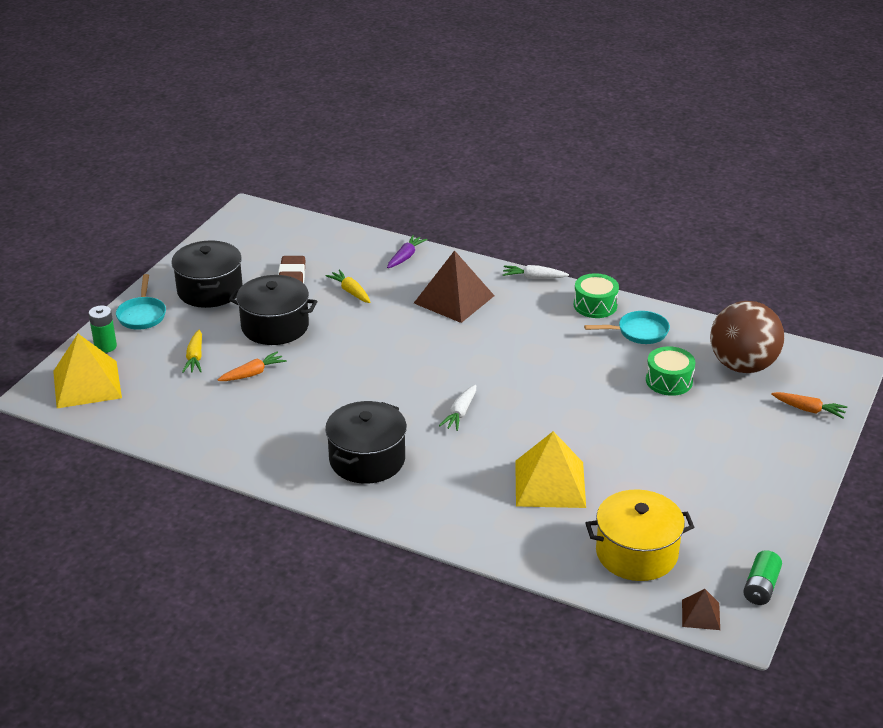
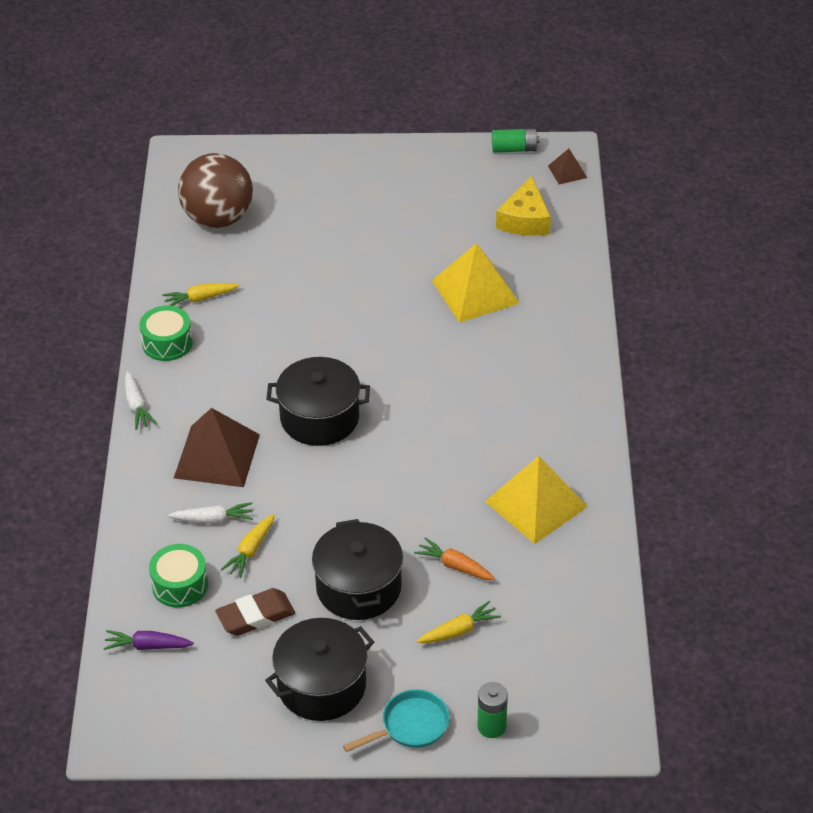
camera: 115 degrees left, 10 degrees up
(87, 384) = (567, 703): yellow pyramid -> yellow pyramid (536, 504)
(367, 459) = (527, 420): black pot -> black pot (319, 418)
(405, 257) = (148, 531): purple carrot -> purple carrot (147, 646)
(460, 413) = (415, 381): white carrot -> white carrot (213, 519)
(636, 553) = (525, 219): yellow pot -> yellow cheese
(639, 332) = (200, 298): turquoise pan -> yellow carrot
(669, 381) = (272, 258): green drum -> green drum (180, 585)
(809, 410) = (264, 166): orange carrot -> none

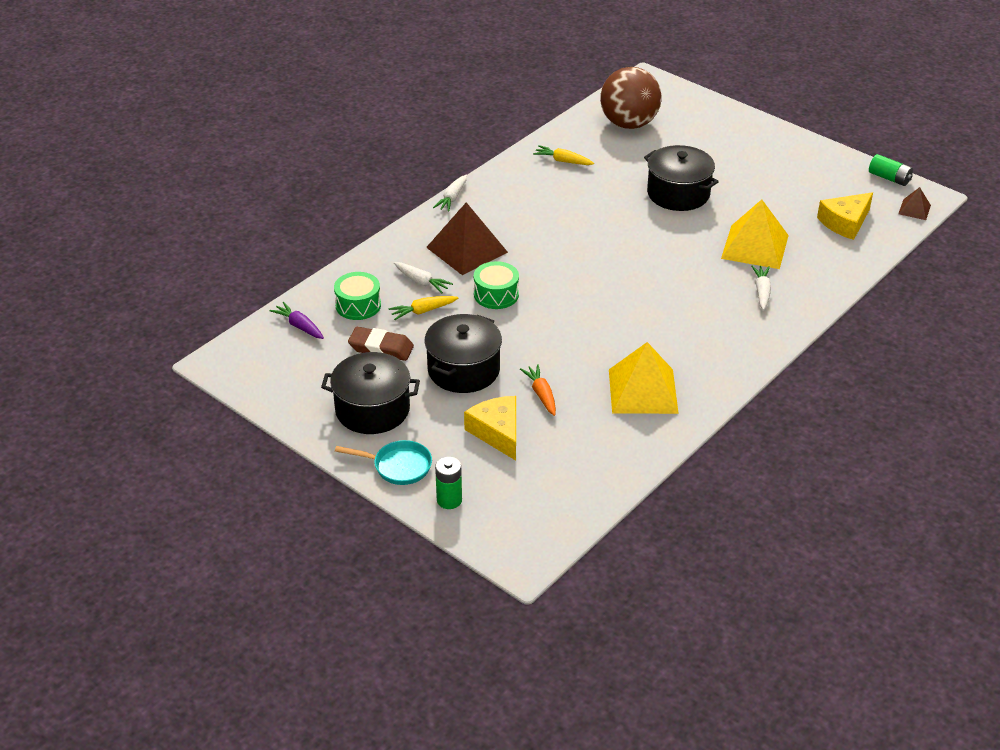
camera: 40 degrees right, 5 degrees down
(167, 343) = (513, 174): green drum -> green drum (496, 294)
(319, 418) = (557, 263): black pot -> black pot (678, 193)
(459, 630) = (497, 432): yellow carrot -> yellow cheese
(529, 336) = (762, 291): none -> white carrot

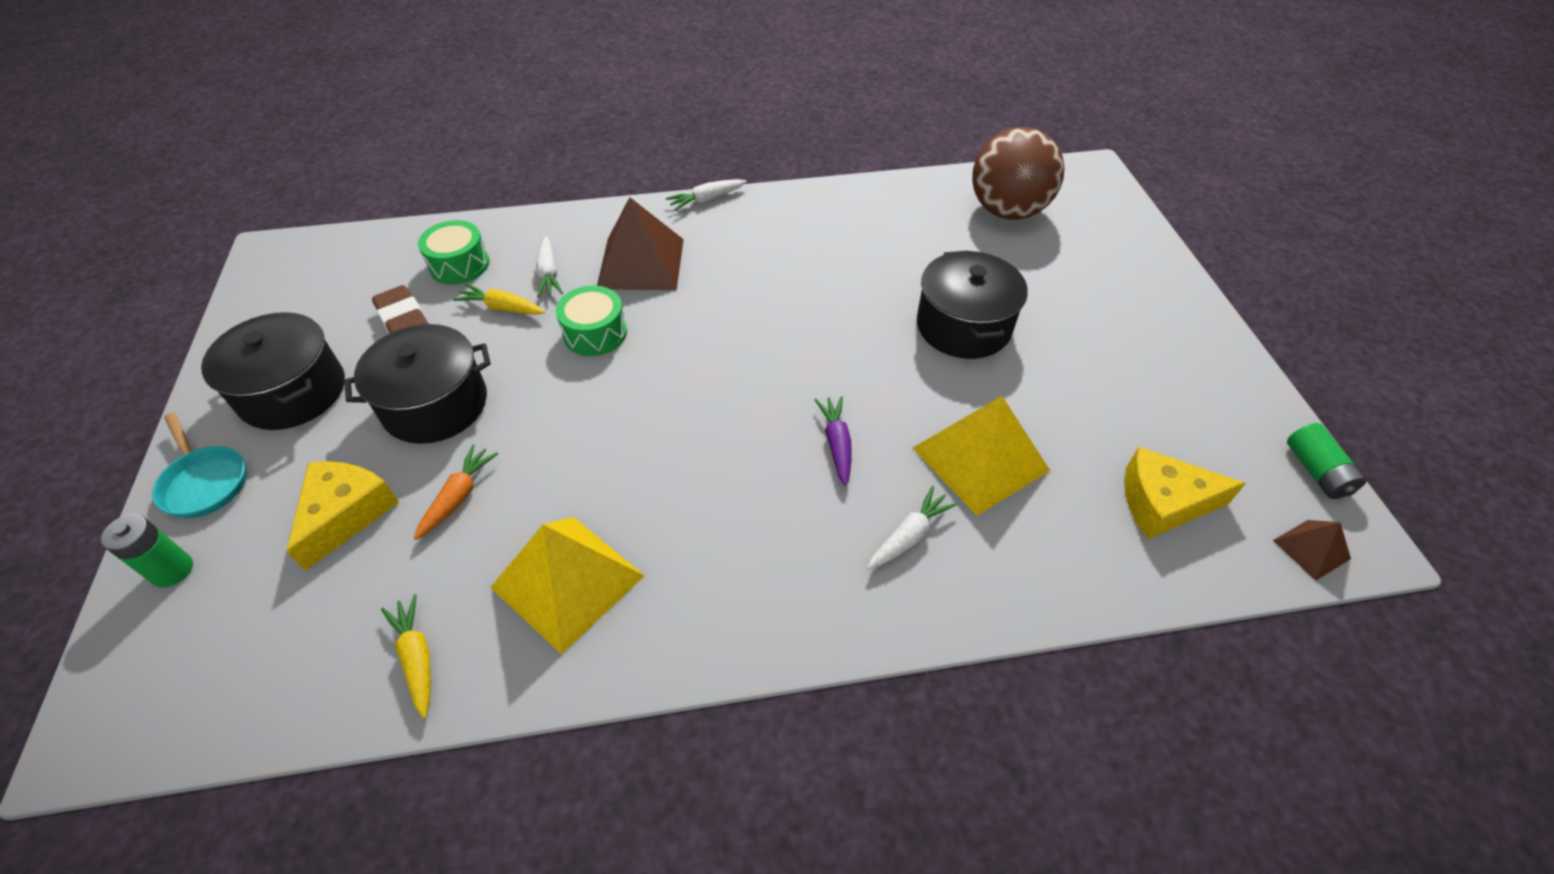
camera: 40 degrees right, 10 degrees up
(299, 326) = (382, 256): purple carrot -> purple carrot (837, 444)
(563, 161) = (875, 217): yellow carrot -> yellow carrot (417, 658)

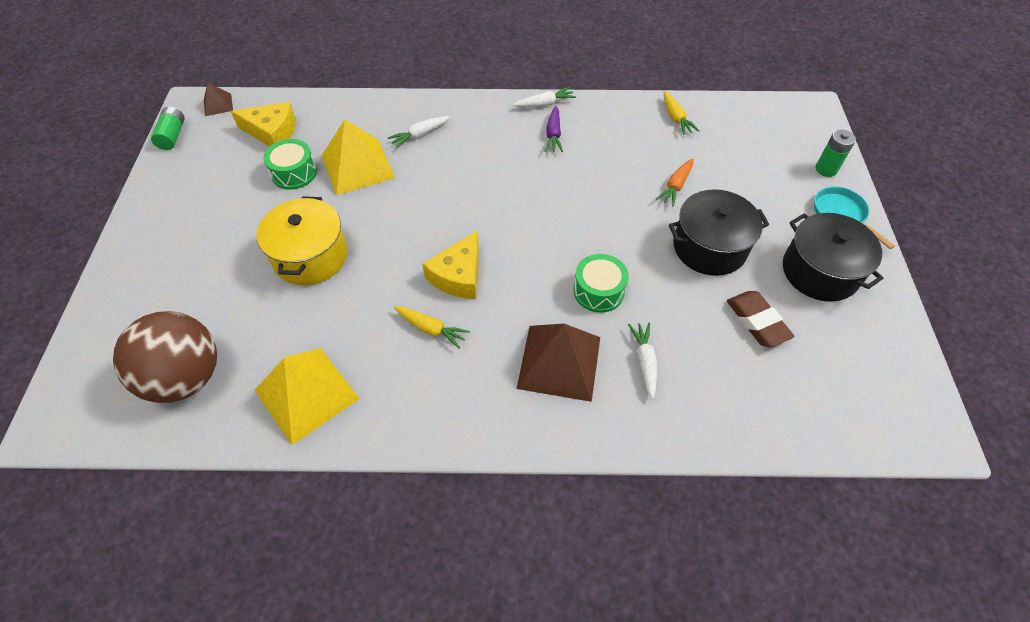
camera: 170 degrees left, 5 degrees up
(346, 514) = (741, 185): yellow cheese -> yellow cheese (459, 275)
(459, 265) = (732, 387): green drum -> green drum (294, 173)
(502, 308) = (680, 328): yellow carrot -> yellow carrot (431, 329)
(567, 581) = (606, 138): yellow pyramid -> yellow pyramid (307, 394)
(706, 200) = (484, 446): white carrot -> white carrot (544, 104)
(837, 444) = (440, 186): purple carrot -> purple carrot (553, 135)
(963, 326) = (310, 256): black pot -> yellow pot

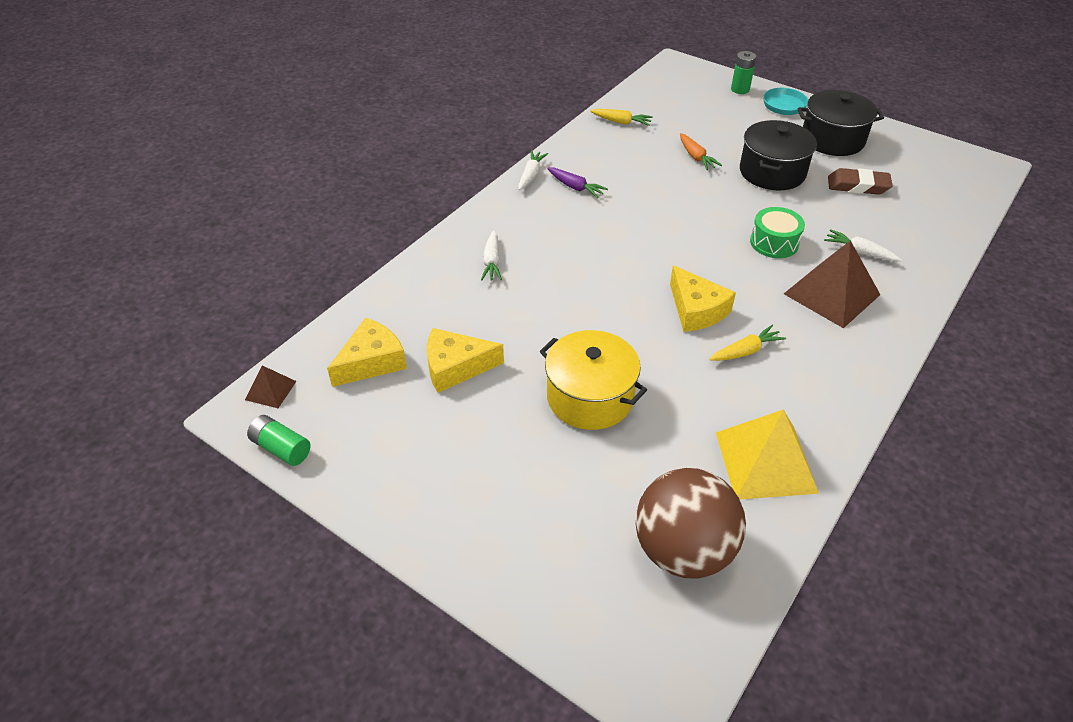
camera: 55 degrees left, 10 degrees down
(294, 173) = (456, 367): green drum -> yellow cheese
(357, 166) = (493, 318): yellow pyramid -> none

